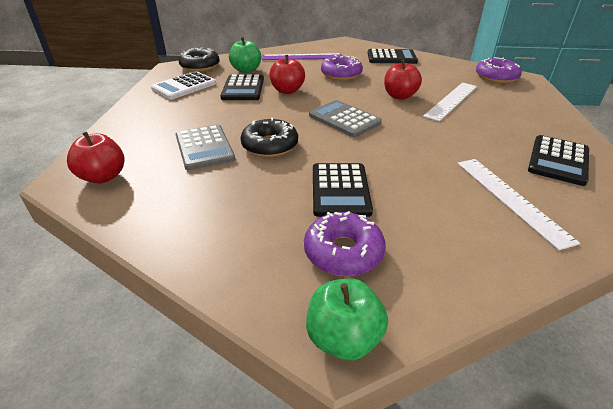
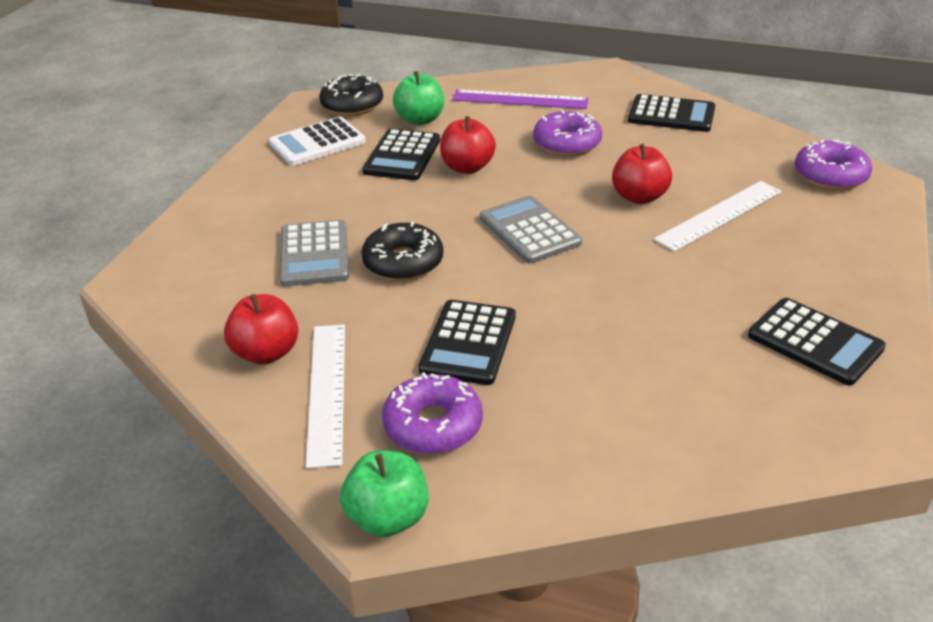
camera: 15 degrees right, 0 degrees up
(103, 177) = (178, 282): red apple -> red apple (266, 353)
(511, 199) = (697, 390): white ruler -> white ruler (327, 391)
(558, 160) = (815, 342): black calculator -> black calculator turned 90 degrees counterclockwise

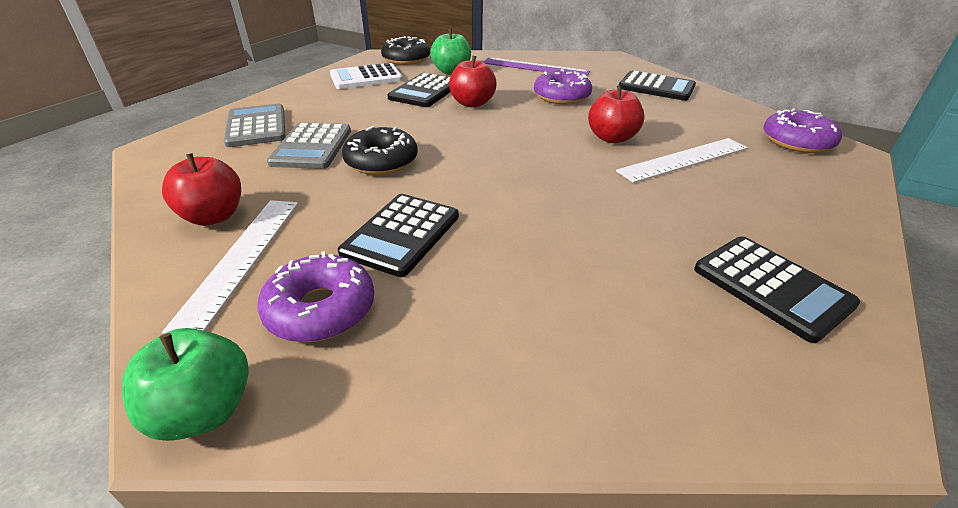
camera: 10 degrees right, 0 degrees up
(529, 230) = (504, 151): grey calculator -> grey calculator (256, 126)

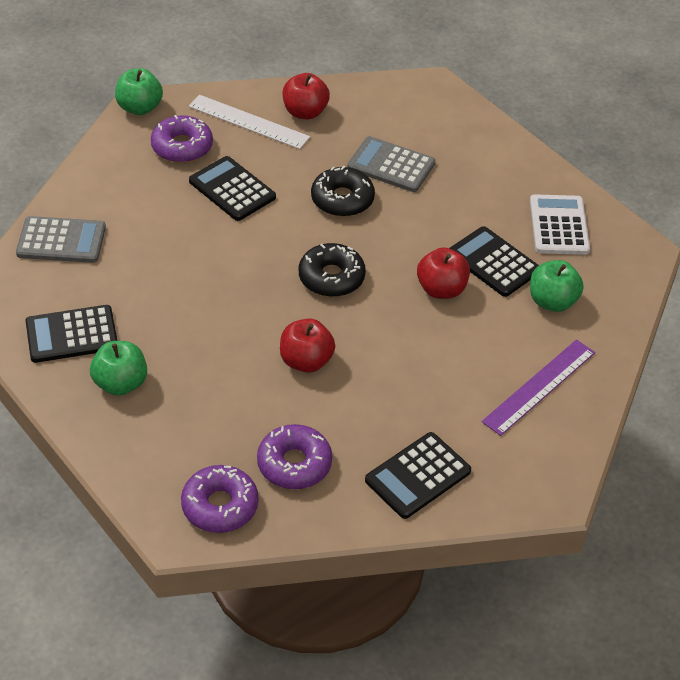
camera: 110 degrees right, 10 degrees up
(256, 126) = (451, 138): grey calculator -> grey calculator (61, 241)
(406, 59) = (618, 273): black donut -> black donut (331, 277)
(561, 96) = (428, 370): purple donut -> purple donut (294, 464)
(684, 159) = (238, 390): white ruler -> none
(774, 224) = (121, 383): none -> green apple

